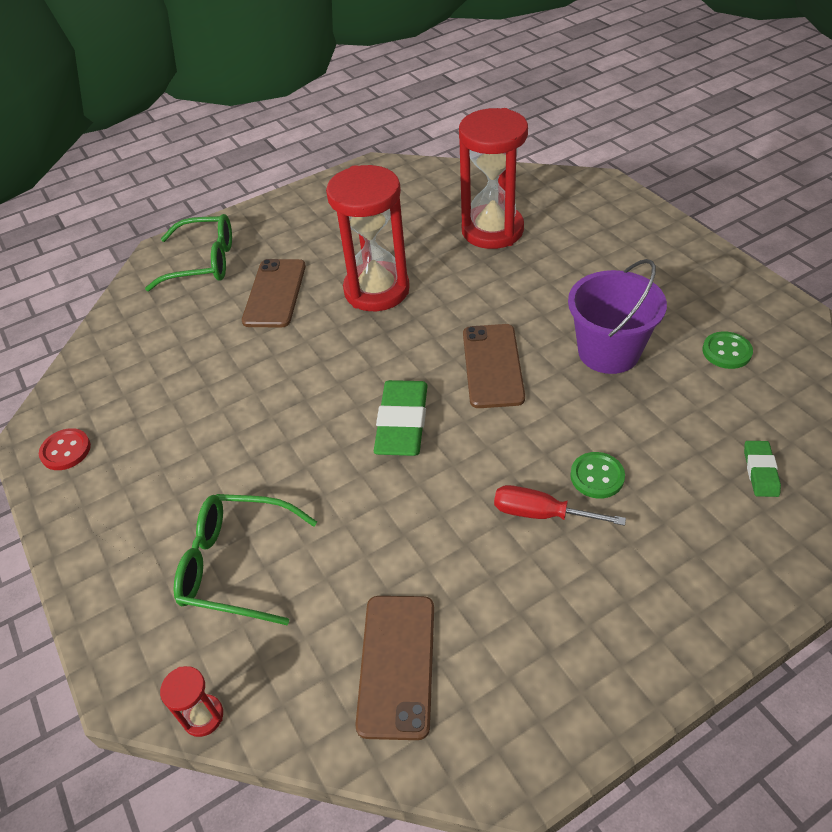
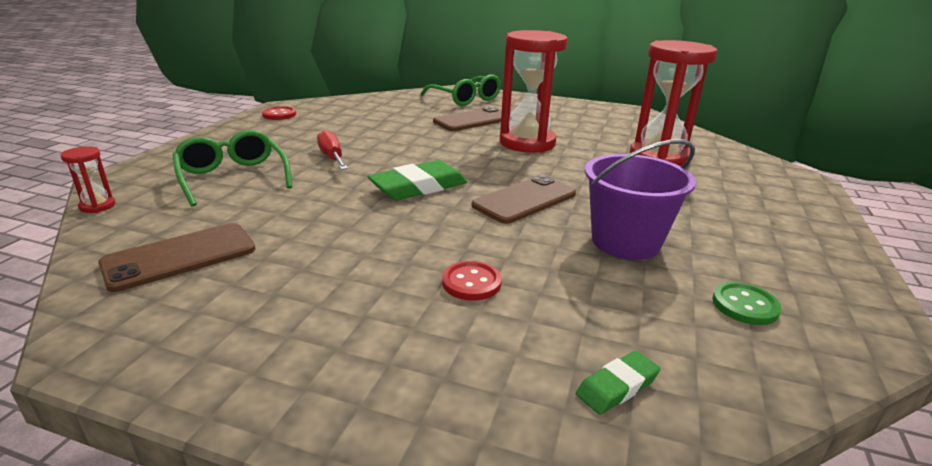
camera: 45 degrees right, 20 degrees down
(541, 513) = (395, 269): red screwdriver -> red screwdriver (332, 157)
(597, 476) = (471, 283): green button -> red button

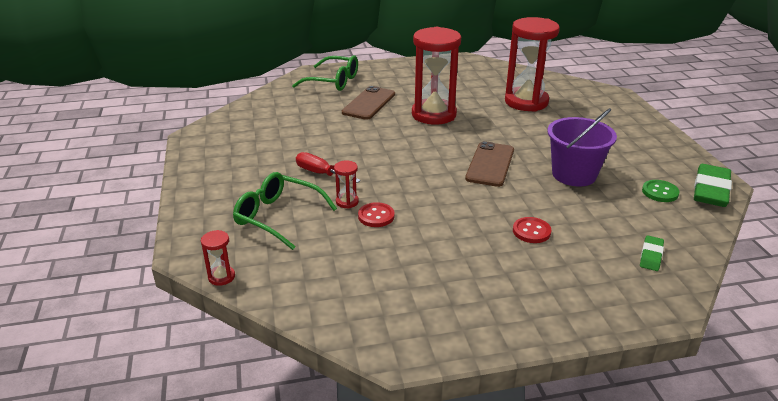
camera: 30 degrees left, 5 degrees up
(180, 256) = (350, 285): brown phone -> none
(279, 115) = (208, 145): red button -> red button (376, 216)
(314, 186) = (347, 202): none -> red hourglass
(419, 187) = (416, 178): green eraser -> green eraser (711, 190)

